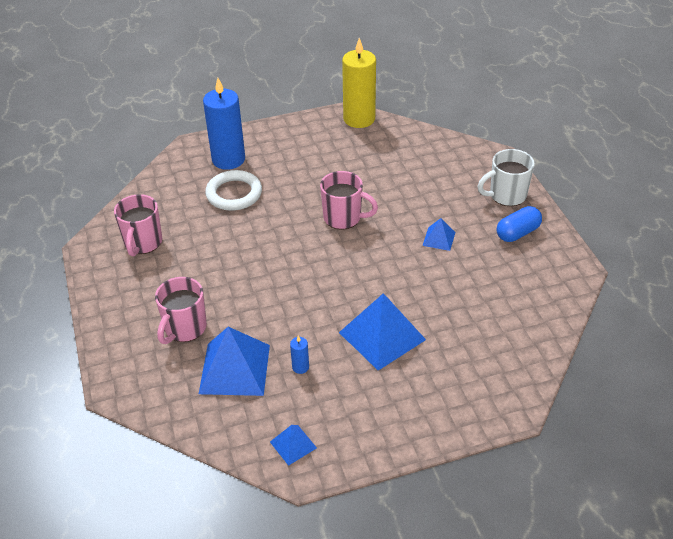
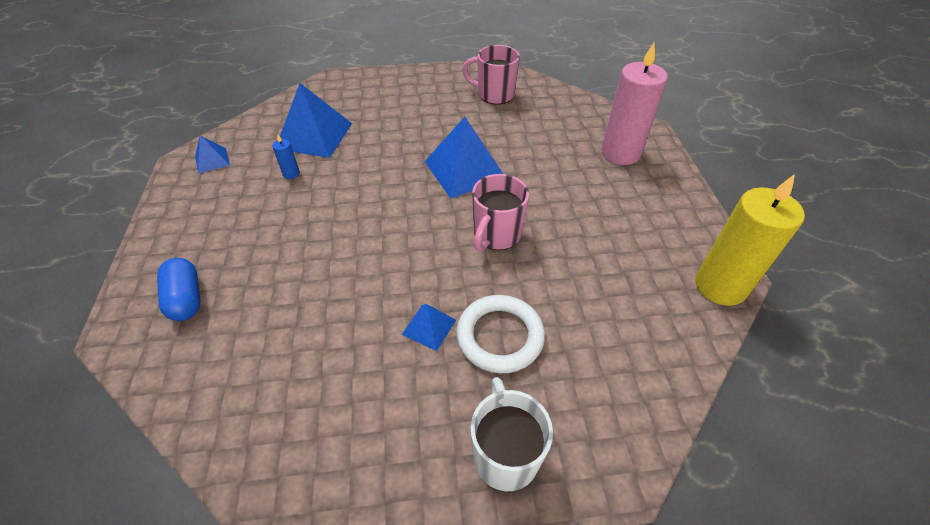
camera: 100 degrees right, 5 degrees up
(185, 328) = (376, 112): pink mug -> none
(228, 159) = (620, 153): blue candle -> pink candle
(234, 194) = (557, 152): white ring -> white ring (500, 336)
(382, 336) = (294, 237): blue pyramid -> blue pyramid (464, 170)
(517, 233) = (408, 441): blue capsule -> blue capsule (186, 298)

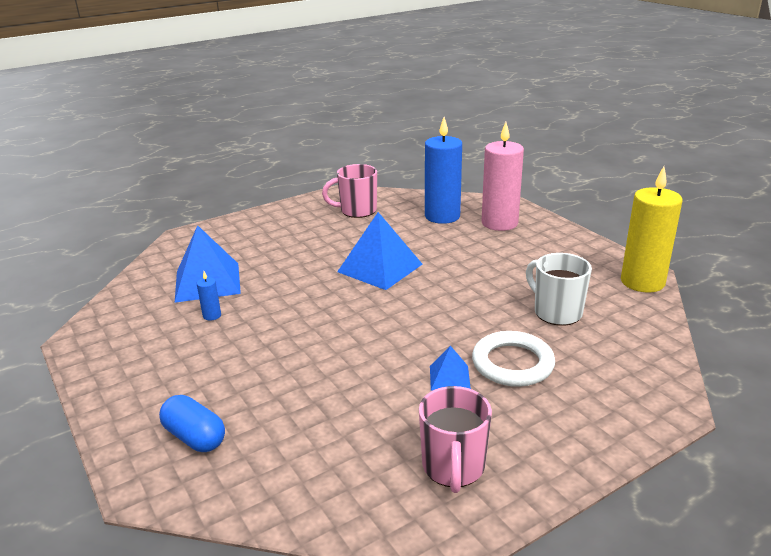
camera: 25 degrees left, 20 degrees down
(212, 160) = (111, 329): blue pyramid -> none
(496, 235) = (449, 302): pink mug -> pink mug (453, 467)
(505, 454) = (583, 430): white mug -> white mug (556, 312)
(569, 126) = (442, 216): none -> blue candle

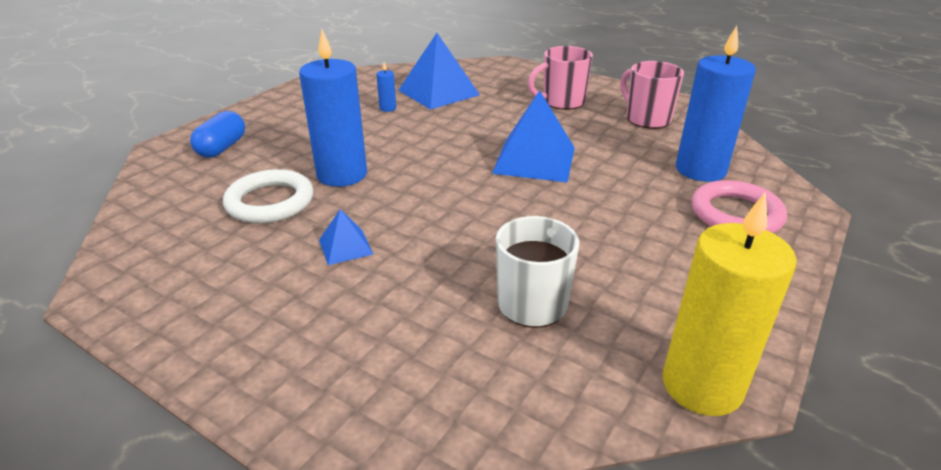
camera: 65 degrees right, 5 degrees up
(327, 363) = (342, 174): none -> blue candle
(453, 467) = (196, 279): pink mug -> pink mug (562, 102)
(499, 223) = (736, 214): pink candle -> pink ring
(512, 363) = (392, 285): white ring -> white ring (270, 202)

